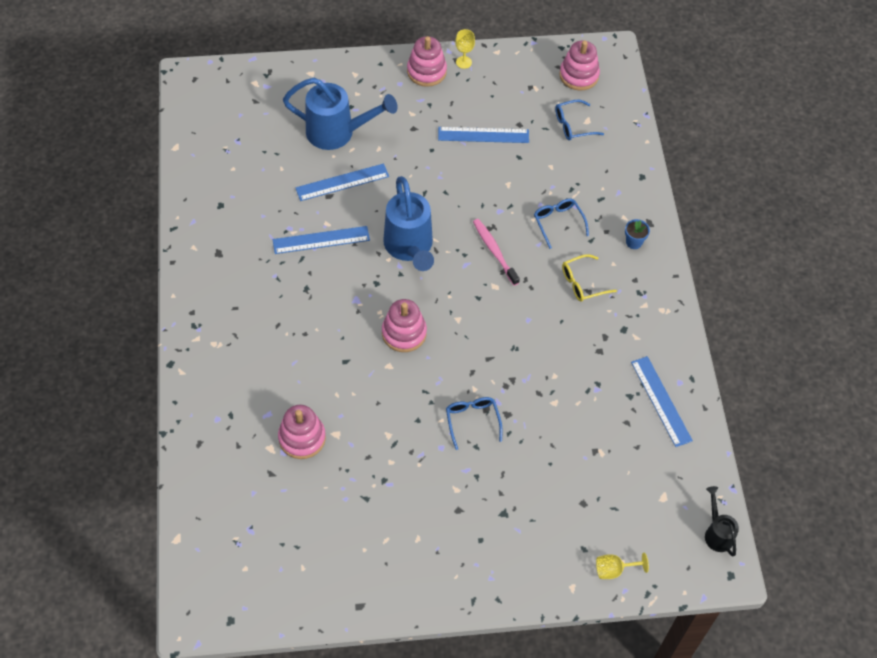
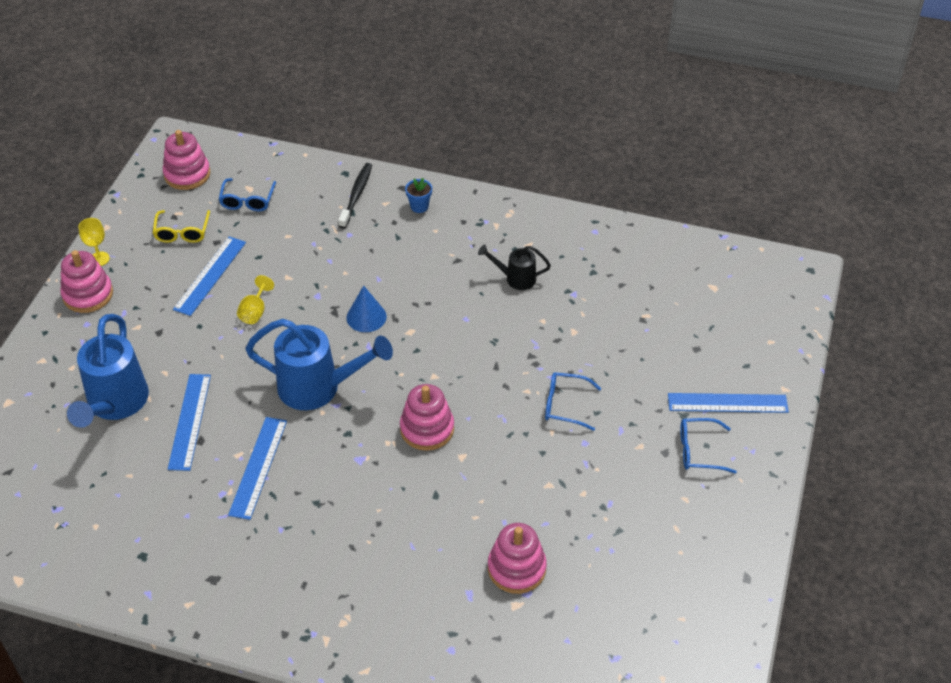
camera: 65 degrees left, 10 degrees down
(337, 132) = (115, 404): blue watering can -> blue watering can turned 150 degrees clockwise
(494, 251) = (366, 317): pink toothbrush -> blue cone
(558, 223) = (361, 254): blue glasses -> blue glasses (699, 451)
(582, 283) = (445, 261): yellow glasses -> yellow glasses (182, 232)
(614, 570) = (777, 350): yellow goblet -> yellow goblet (255, 312)
(621, 194) = (356, 195): none -> black toothbrush
(661, 401) = (609, 251): blue ruler -> blue ruler (727, 403)
(717, 533) = (765, 263): black watering can -> black watering can (516, 278)

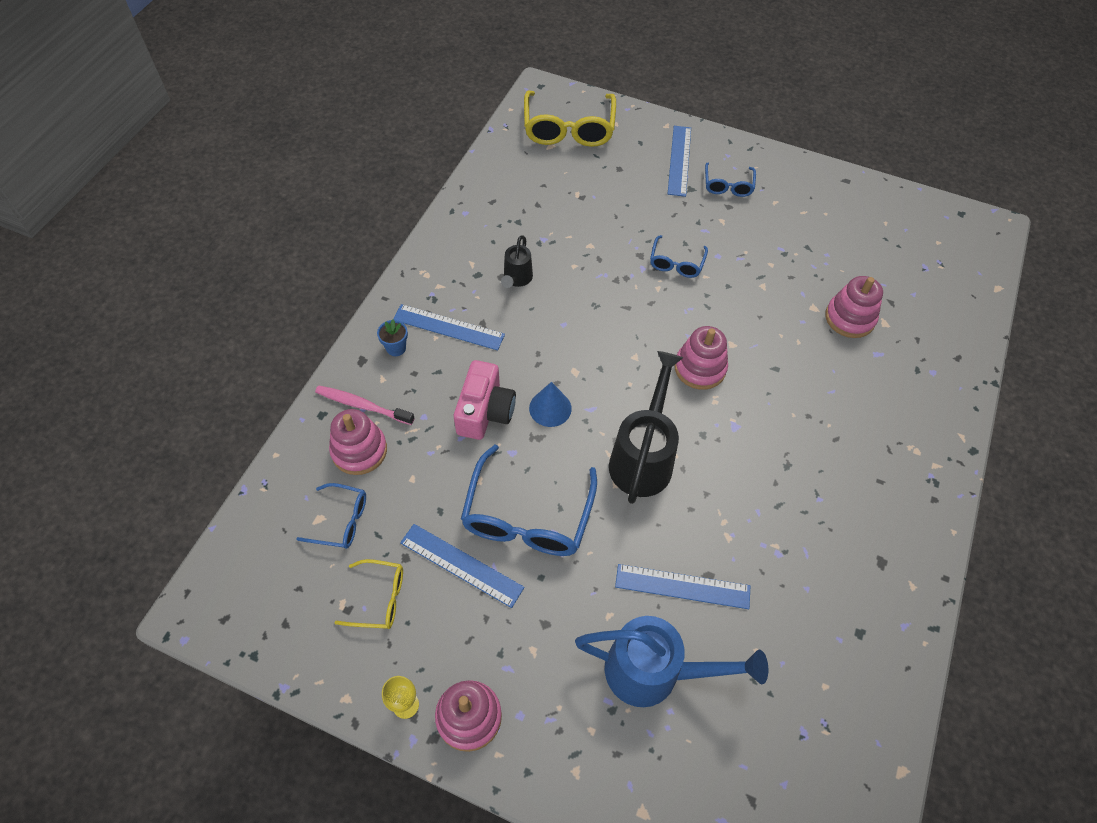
camera: 85 degrees left, 10 degrees up
(187, 174) = (271, 593): pink stacking toy -> pink stacking toy (359, 450)
(255, 312) = (527, 516): yellow goblet -> blue glasses
(258, 467) = (745, 517): blue ruler -> blue ruler (448, 327)
(318, 388) = (643, 458): blue watering can -> black watering can
(356, 195) = (362, 405): black toothbrush -> pink toothbrush
(358, 273) = (485, 411): none -> pink camera
(746, 300) = (568, 129): none -> yellow glasses

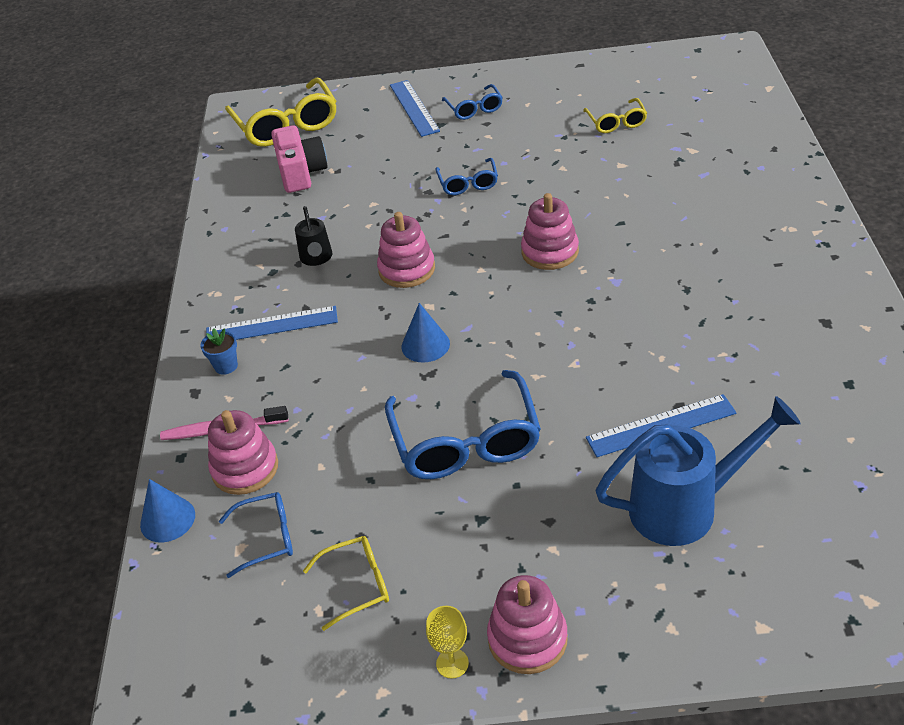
camera: 20 degrees left, 15 degrees down
(284, 465) = (167, 519): none -> blue cone
(461, 565) = (426, 514): blue ruler -> none
(485, 411) = (359, 376): pink camera -> pink camera (301, 173)
(643, 458) = (547, 343): black watering can -> none
(838, 260) = (616, 122): none -> yellow glasses
(849, 318) = (659, 159): pink stacking toy -> pink stacking toy (407, 269)

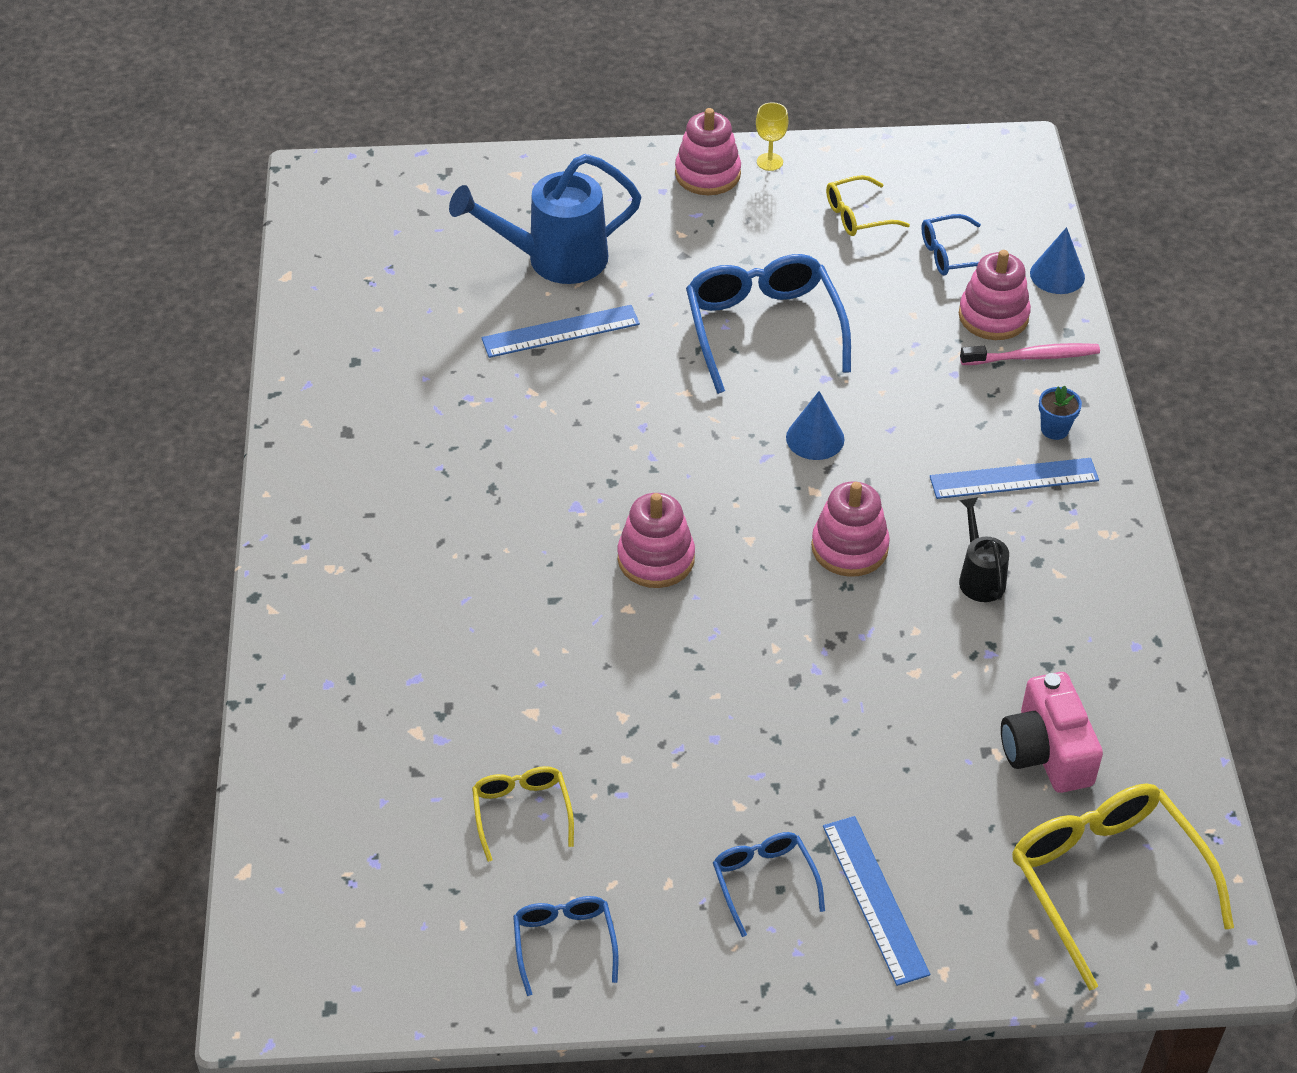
camera: 175 degrees right, 5 degrees up
(468, 183) = (770, 698): blue glasses -> blue glasses (564, 942)

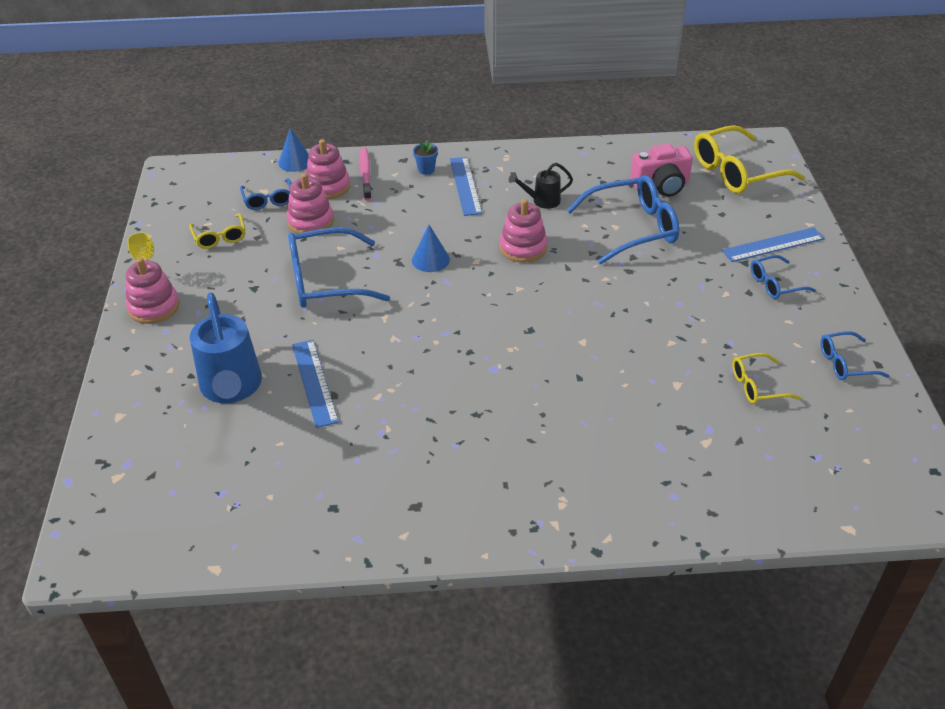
camera: 90 degrees left, 5 degrees down
(656, 559) = (538, 329): pink stacking toy -> pink stacking toy (310, 221)
(910, 696) = (632, 228): none -> blue glasses

